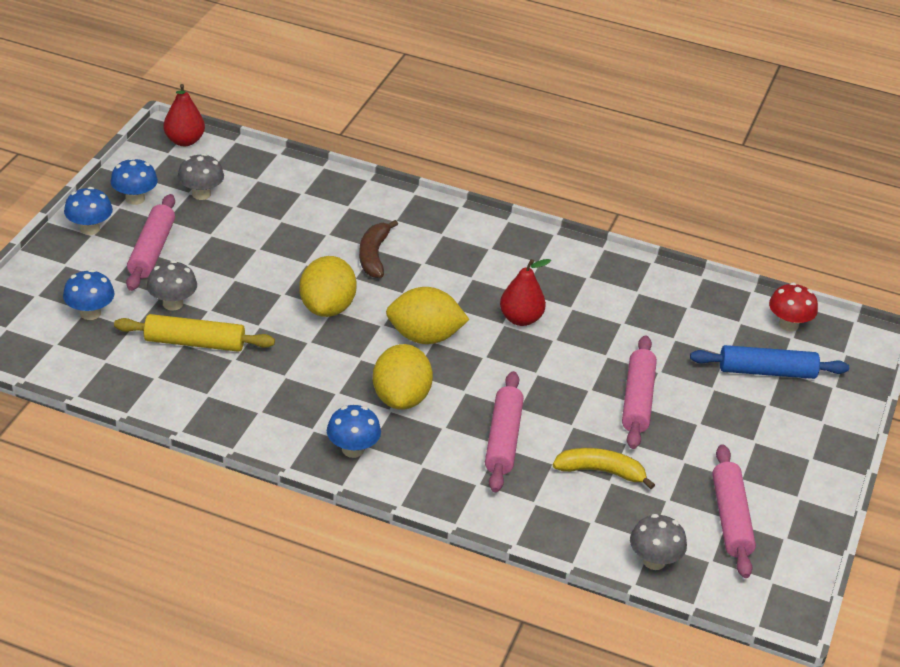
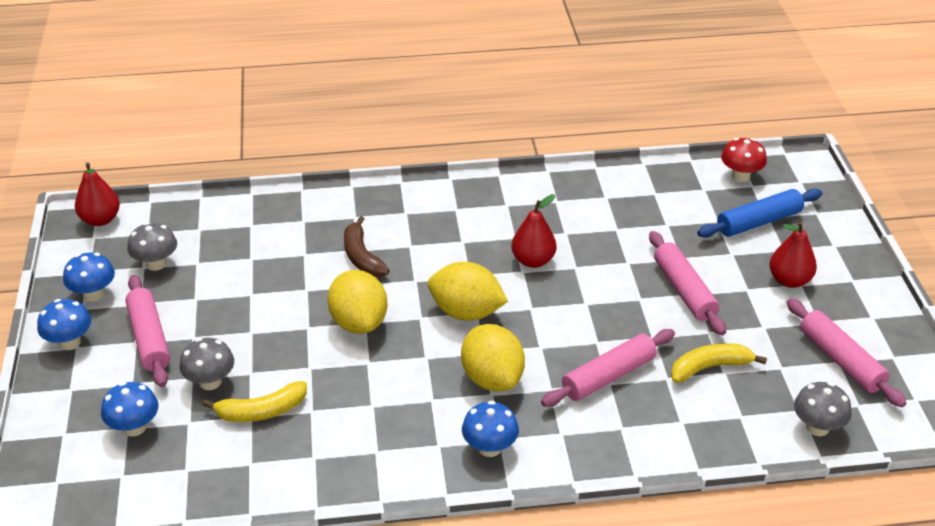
camera: 25 degrees left, 0 degrees up
(194, 343) = (261, 411): yellow rolling pin -> yellow banana
(424, 337) = (466, 312): yellow lemon -> yellow lemon turned 45 degrees clockwise
(503, 439) = (608, 376): pink rolling pin -> pink rolling pin turned 75 degrees clockwise
(747, 433) = (789, 280): none -> red pear

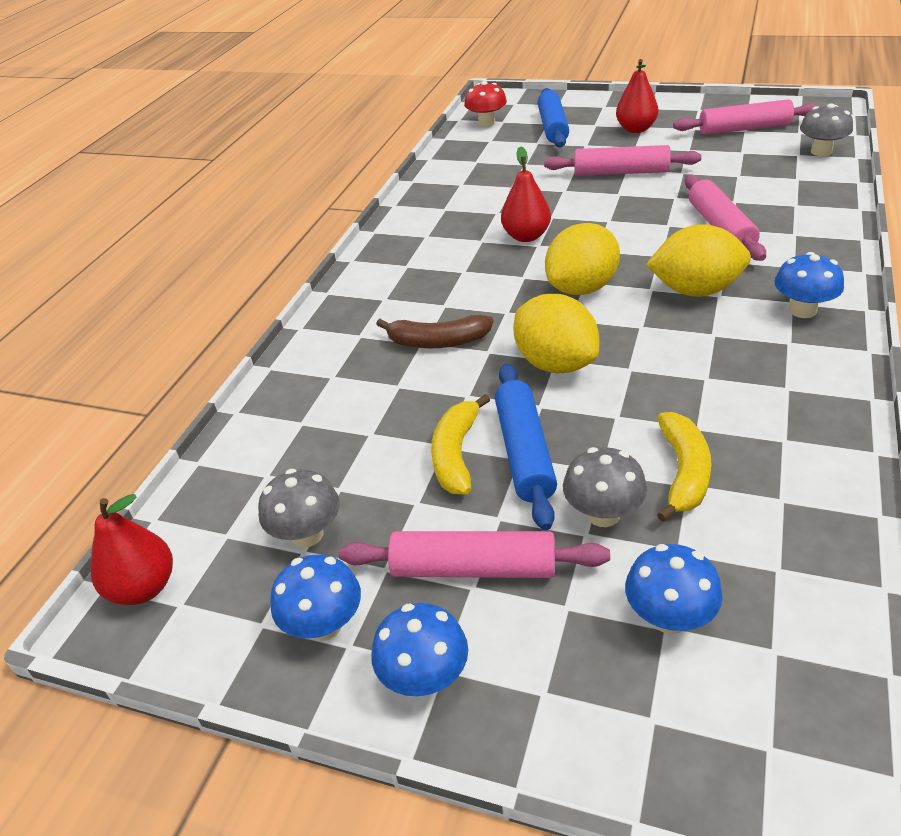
camera: 60 degrees left, 0 degrees up
(256, 332) = (524, 452): none -> blue rolling pin
(359, 322) = (555, 364): yellow lemon -> yellow lemon turned 45 degrees clockwise
(710, 367) = (729, 180): yellow banana -> yellow banana (456, 454)

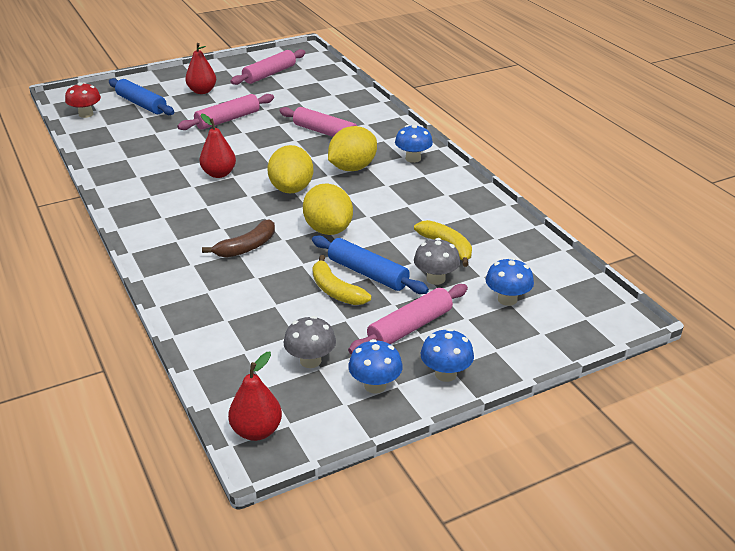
camera: 50 degrees left, 5 degrees down
(555, 364) = (328, 229): yellow lemon -> yellow lemon turned 60 degrees clockwise
(821, 151) = (328, 76): grey mushroom -> none

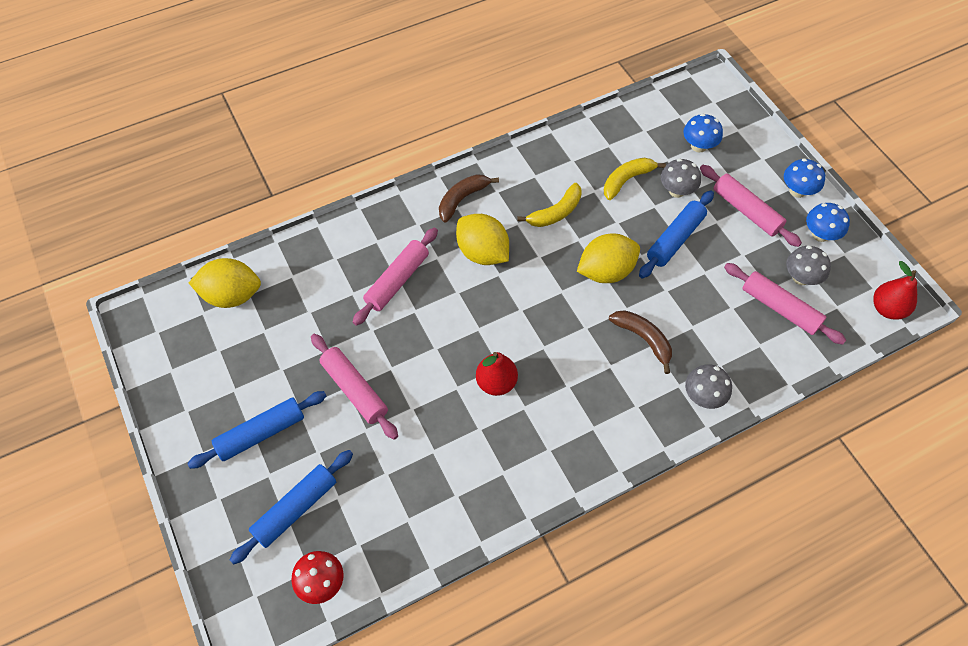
camera: 90 degrees left, 25 degrees up
(175, 278) = (703, 396): none -> grey mushroom
(202, 91) = (261, 433): red pear -> blue rolling pin
(269, 74) = (215, 353): pink rolling pin -> pink rolling pin (780, 308)
(291, 189) = (528, 307): yellow lemon -> yellow lemon (232, 295)
(335, 290) = (704, 263): yellow banana -> yellow banana (555, 212)
(413, 158) = (462, 199): blue mushroom -> brown banana

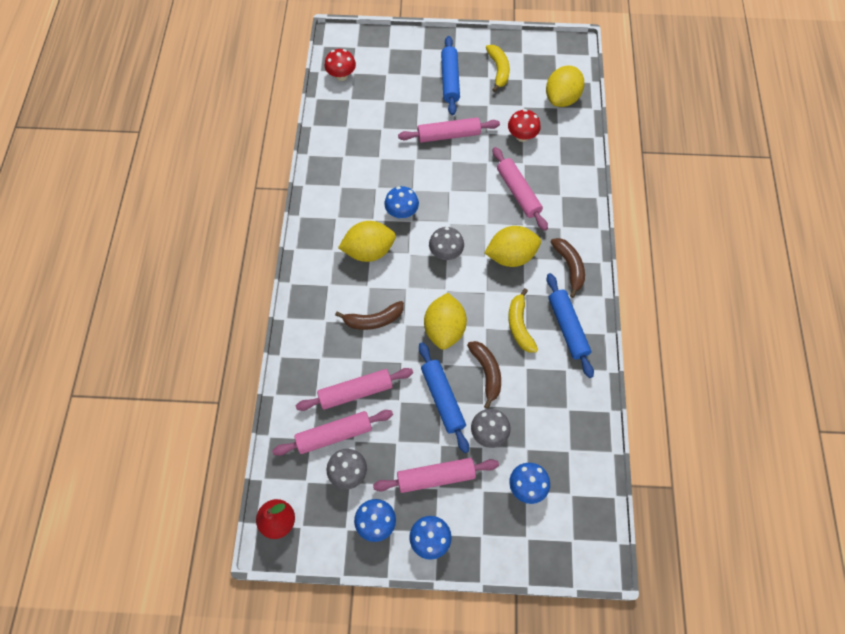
camera: 120 degrees right, 5 degrees up
(295, 509) = (391, 79): blue rolling pin -> blue rolling pin (567, 328)
(313, 311) = (522, 136): none -> red mushroom
(496, 382) = (402, 212): red pear -> blue mushroom
(568, 389) = (369, 251): none -> yellow lemon
(623, 217) = (486, 373): none -> brown banana
(627, 180) = (522, 399): yellow banana -> yellow banana (498, 70)
(703, 396) = (306, 330): grey mushroom -> grey mushroom (446, 252)
(727, 313) = (355, 392): none -> pink rolling pin

